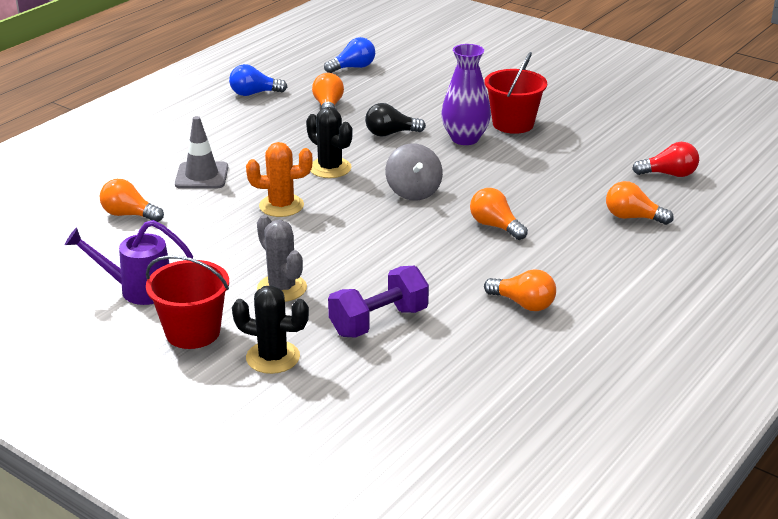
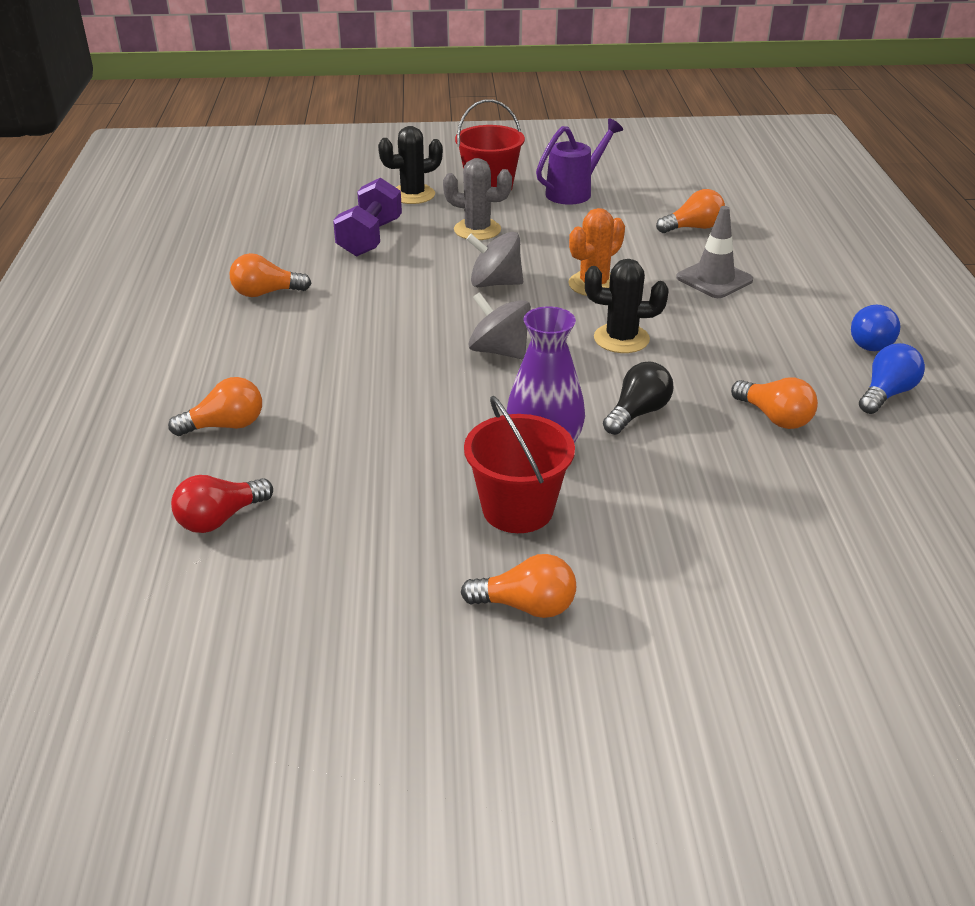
camera: 140 degrees right, 5 degrees up
(344, 236) = (495, 283): none -> grey spinning top
(353, 67) = (883, 508): blue light bulb -> blue light bulb (871, 341)
(495, 226) = (368, 350): orange light bulb -> orange light bulb (526, 606)

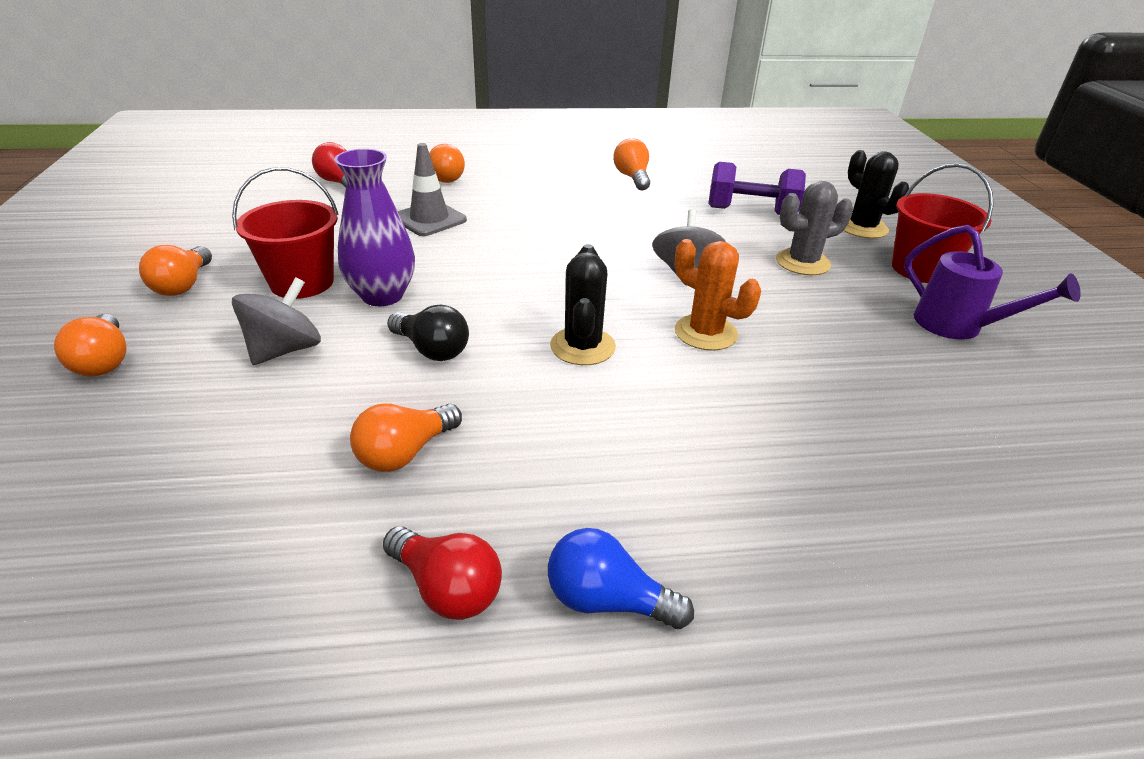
camera: 85 degrees right, 0 degrees up
(477, 230) = (802, 262): grey cactus -> grey cactus turned 60 degrees clockwise
(499, 351) = (550, 275): grey spinning top -> grey spinning top (285, 350)
(693, 228) = (920, 427): orange light bulb -> orange light bulb (104, 361)
(714, 279) = (760, 434): grey traffic cone -> grey traffic cone (429, 219)
(886, 394) = (447, 588): blue light bulb -> red light bulb

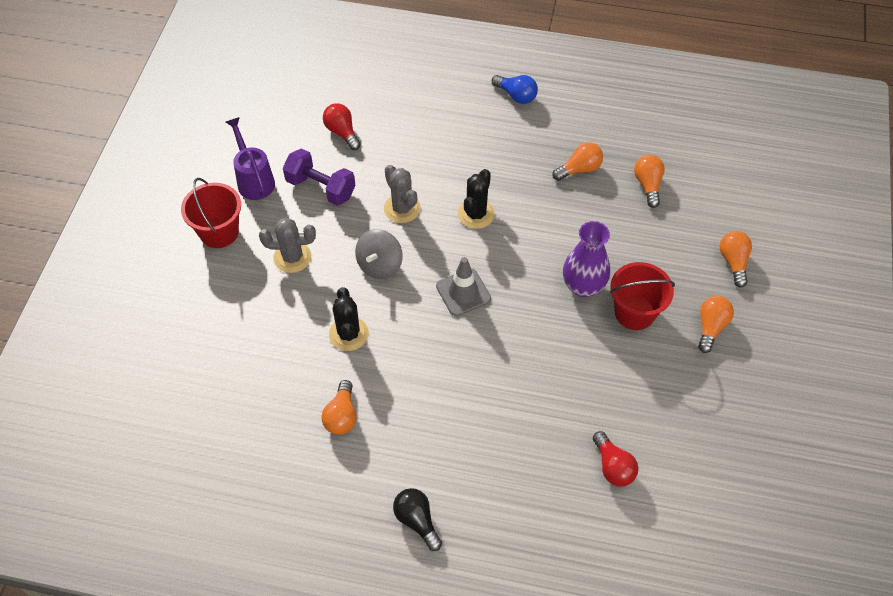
camera: 160 degrees left, 20 degrees up
(285, 350) = (638, 249): grey spinning top -> none
(429, 219) = (540, 379): grey traffic cone -> grey traffic cone (463, 292)
(432, 350) = (559, 230): black light bulb -> black light bulb (417, 521)
(444, 177) = (515, 457): orange light bulb -> orange light bulb (648, 185)
(447, 588) = (570, 112): red light bulb -> red light bulb (342, 132)
(705, 333) = (402, 208): orange cactus -> grey cactus
(751, 211) = (277, 332): purple dumbbell -> purple dumbbell (321, 188)
(862, 228) = (209, 288): black cactus -> black cactus (348, 334)

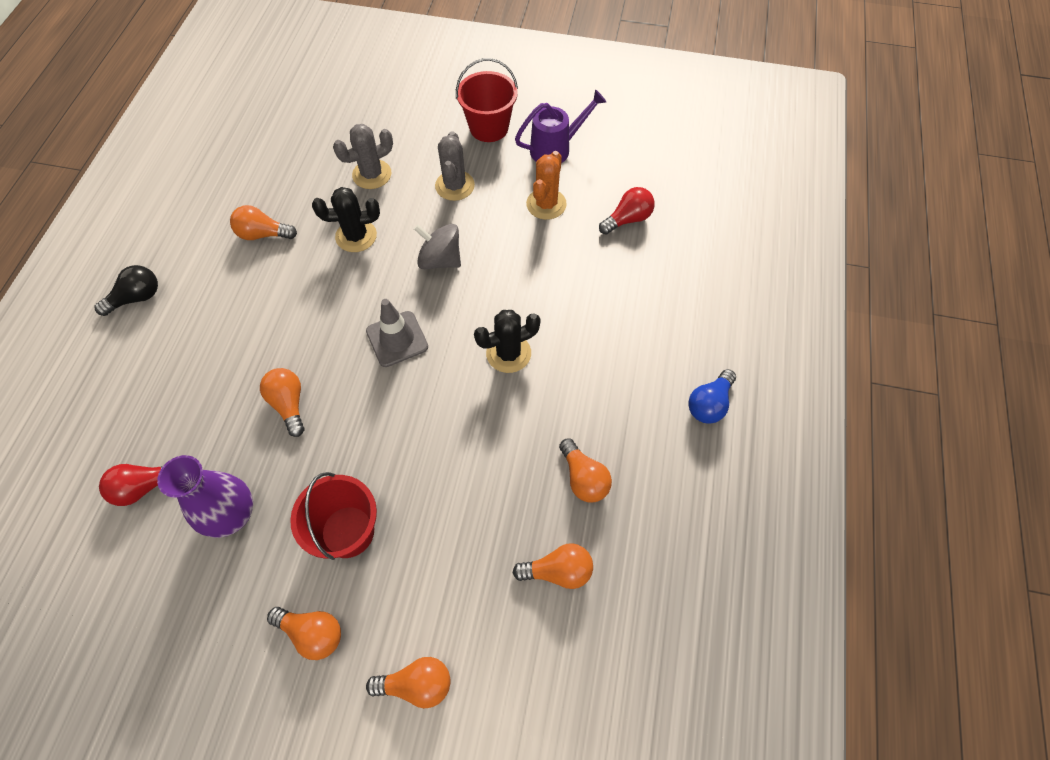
camera: 90 degrees right, 5 degrees up
(321, 188) = (546, 204): purple dumbbell -> orange cactus
(402, 208) = (517, 278): grey cactus -> grey cactus (372, 174)
(476, 214) = (508, 353): black cactus -> black cactus turned 45 degrees counterclockwise
(529, 367) = (289, 404): none -> orange light bulb
(583, 286) = (393, 470): purple vase -> purple vase (232, 515)

